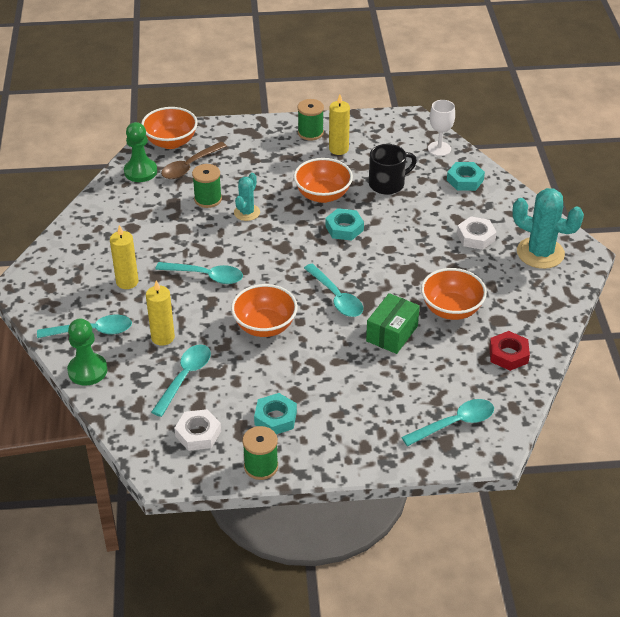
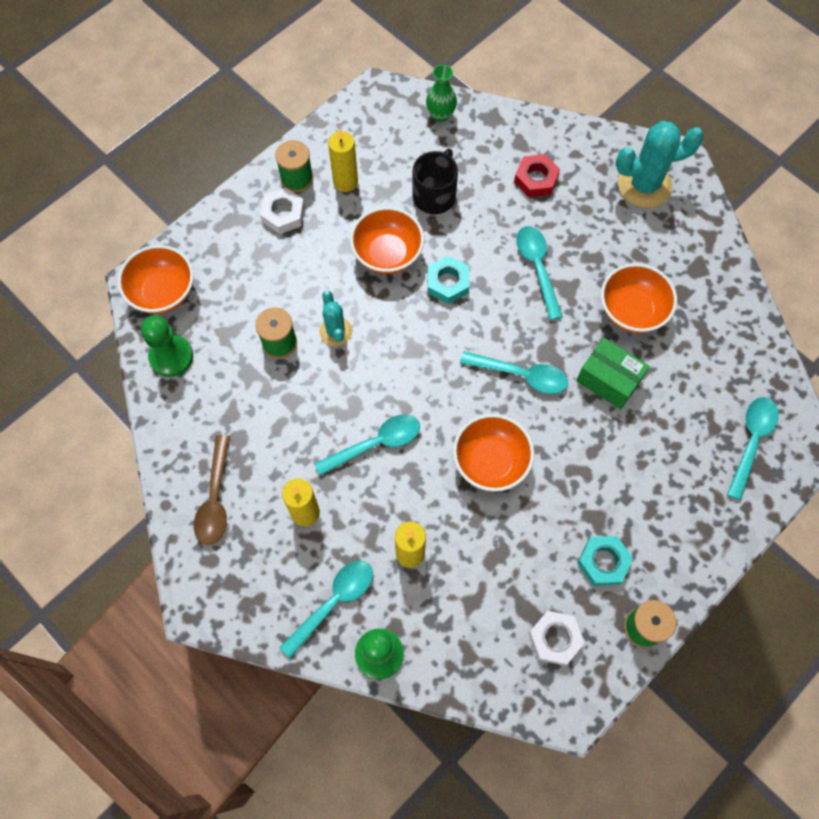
camera: 40 degrees left, 25 degrees up
(184, 378) = (479, 584): turquoise spoon -> turquoise spoon (537, 268)
(190, 166) = (217, 311): brown spoon -> brown spoon (215, 498)
(392, 333) = (608, 380): green box -> green box turned 45 degrees counterclockwise
(439, 149) = (440, 115): white goblet -> green vase
(465, 180) = (500, 140): turquoise nut -> none
(476, 237) = (573, 206): white nut -> white nut (283, 214)
(508, 354) = (723, 327): red nut -> red nut (536, 179)

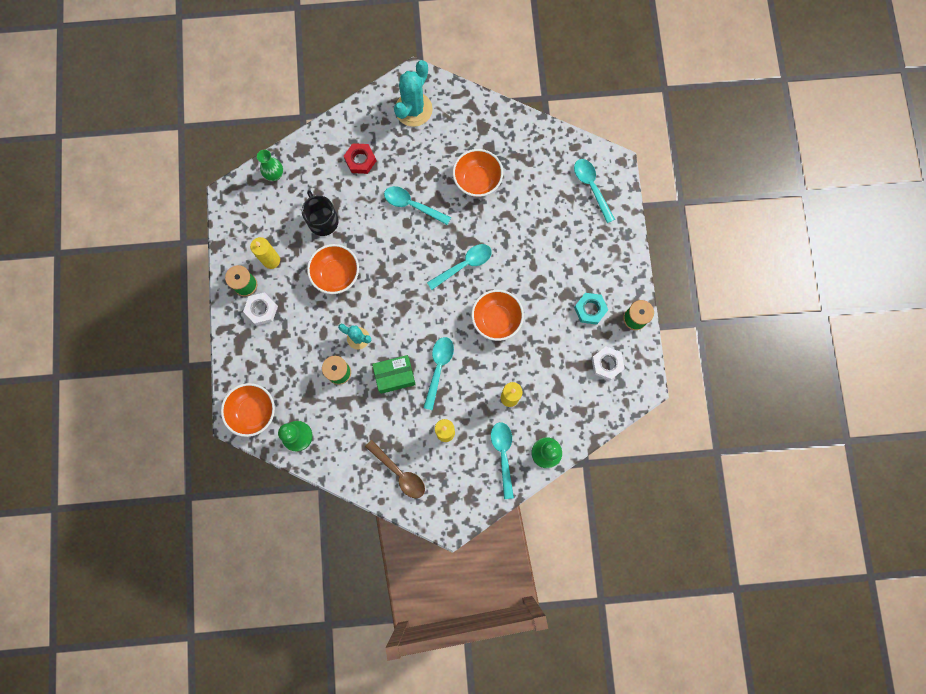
camera: 50 degrees left, 10 degrees up
(448, 282) = (380, 257): turquoise nut -> none
(608, 380) = (503, 225): green box -> green box (395, 376)

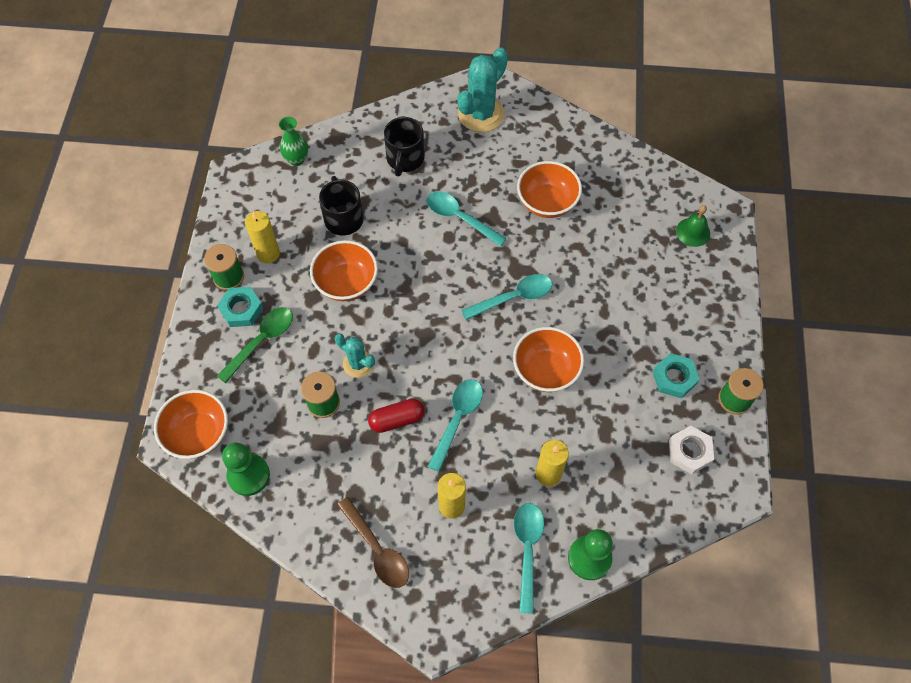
camera: 10 degrees right, 15 degrees down
(261, 309) = (241, 309): white nut -> turquoise nut
(282, 333) = (261, 341): none -> green spoon
(360, 160) = (405, 159): red nut -> black mug
(395, 376) = (397, 419): green box -> red capsule
(591, 187) = (693, 232): turquoise spoon -> green bell

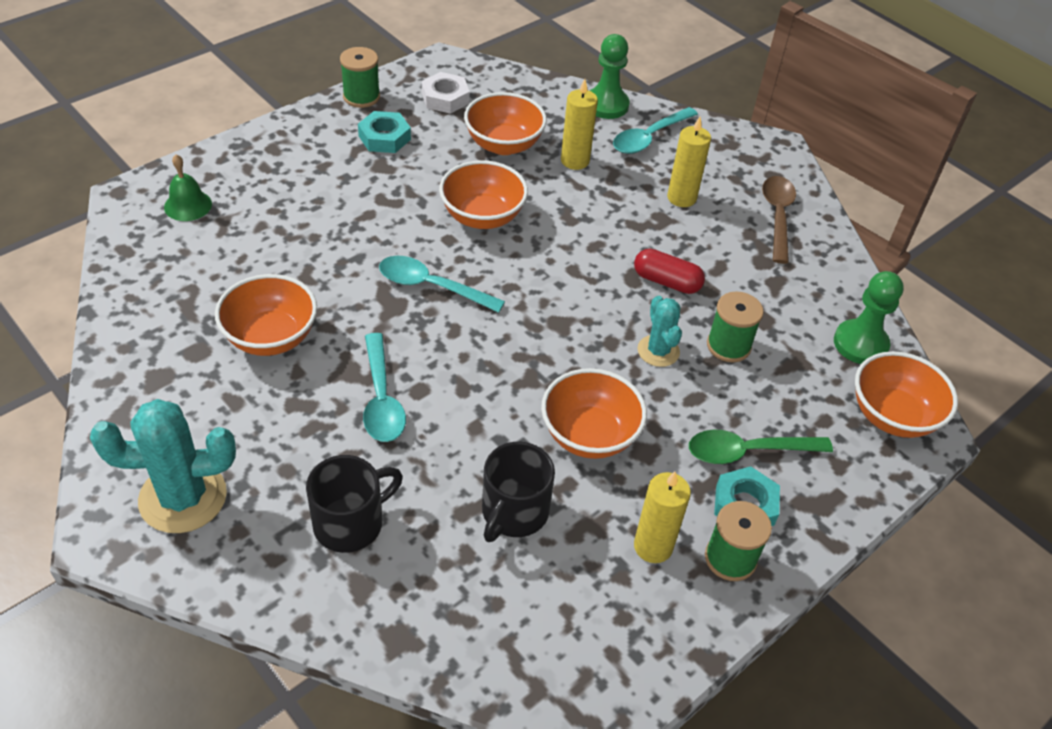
camera: 140 degrees left, 15 degrees down
(296, 159) = (489, 652): green vase -> none
(457, 419) = (608, 242): turquoise spoon -> none
(604, 444) = (504, 145): none -> orange bowl

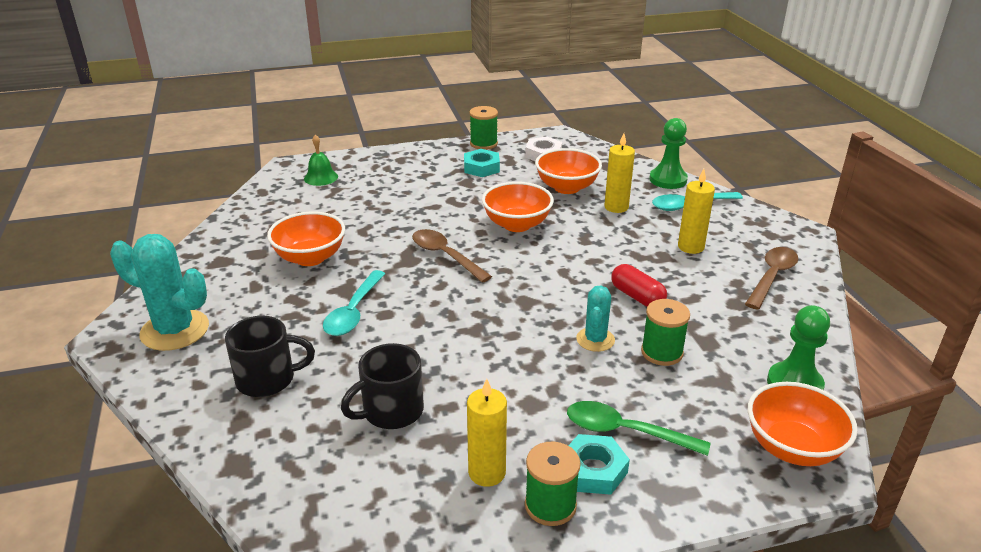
camera: 30 degrees right, 15 degrees down
(432, 286) = (446, 256): turquoise spoon -> brown spoon
(589, 435) = (493, 379): orange bowl -> none

